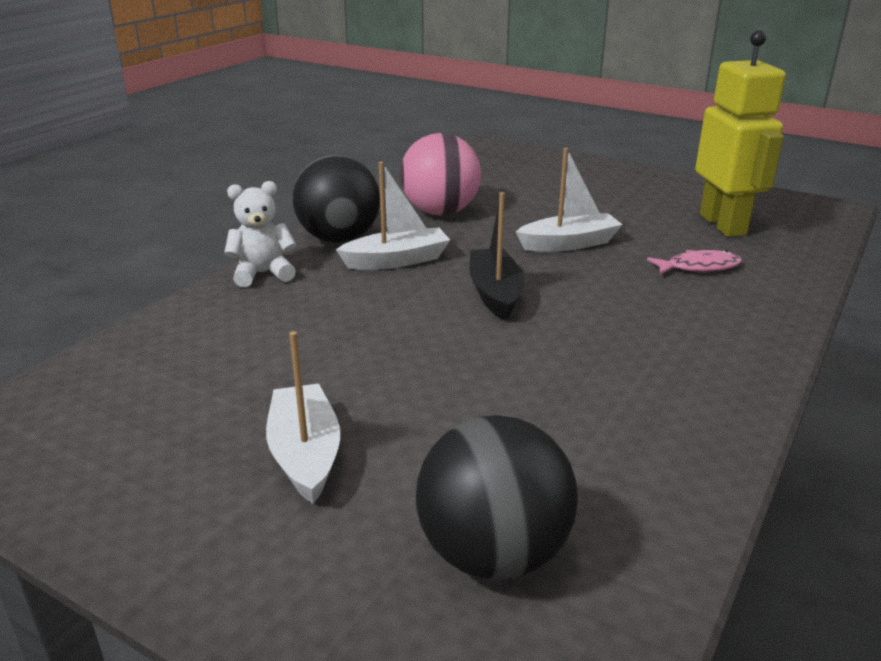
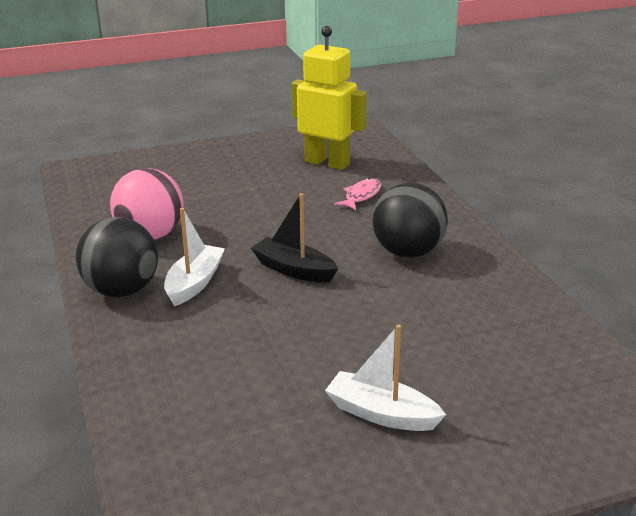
camera: 50 degrees left, 0 degrees up
(263, 273) = (124, 344): white teddy bear -> none
(493, 553) = (533, 387): black ball -> black ball (408, 252)
(569, 244) = (272, 216): white boat -> none

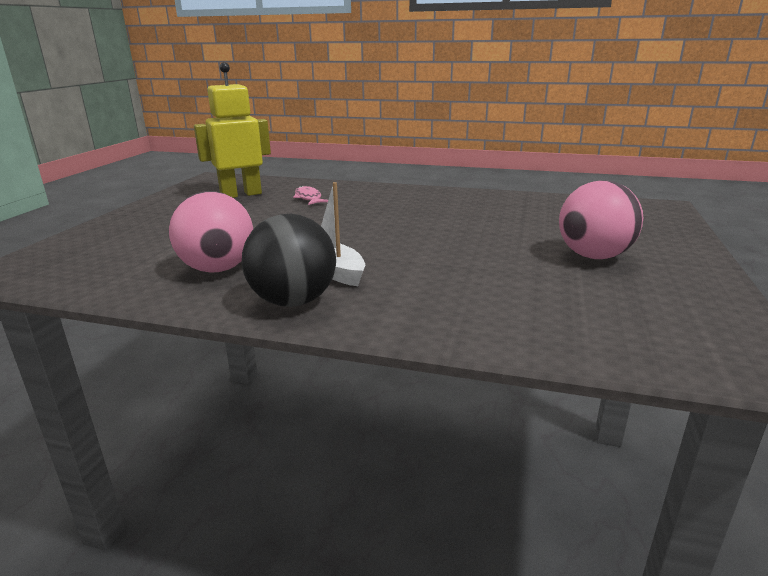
camera: 55 degrees left, 5 degrees down
(294, 270) = (373, 236): black boat -> none
(381, 414) = (593, 256): white boat -> pink ball
(408, 252) = (405, 205): black ball -> none

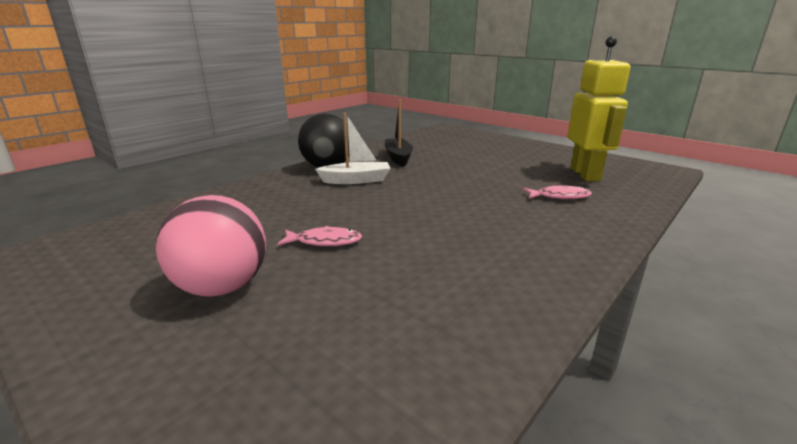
camera: 115 degrees right, 0 degrees up
(218, 269) = (398, 157): pink ball -> black boat
(489, 246) = (324, 241): none -> pink fish

